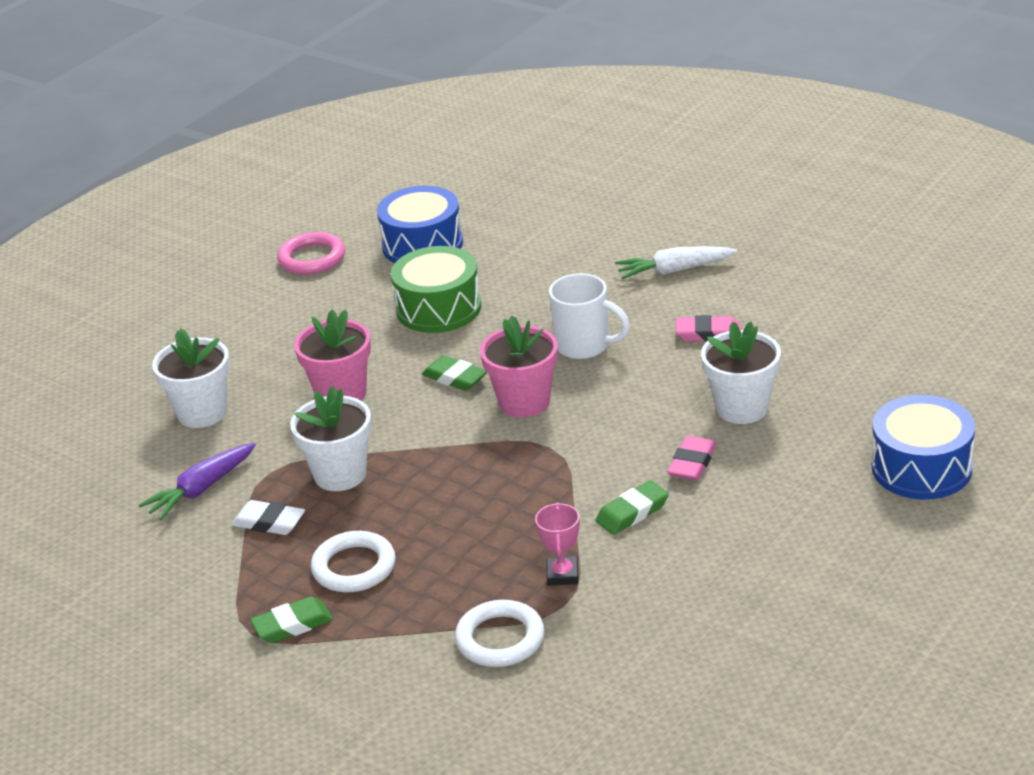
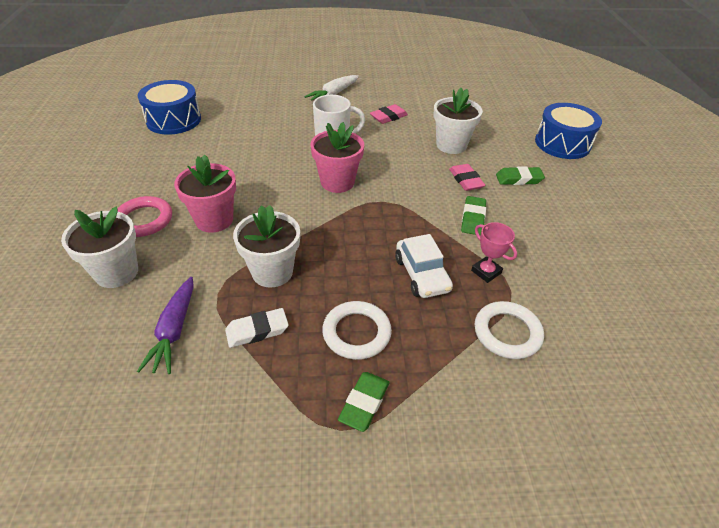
camera: 45 degrees left, 10 degrees up
(312, 258) = (103, 147): pink ring -> pink ring (144, 220)
(439, 308) = (223, 149): green drum -> none
(455, 378) = (279, 184): green eraser -> green eraser (518, 179)
(487, 545) = (422, 274): none -> white car

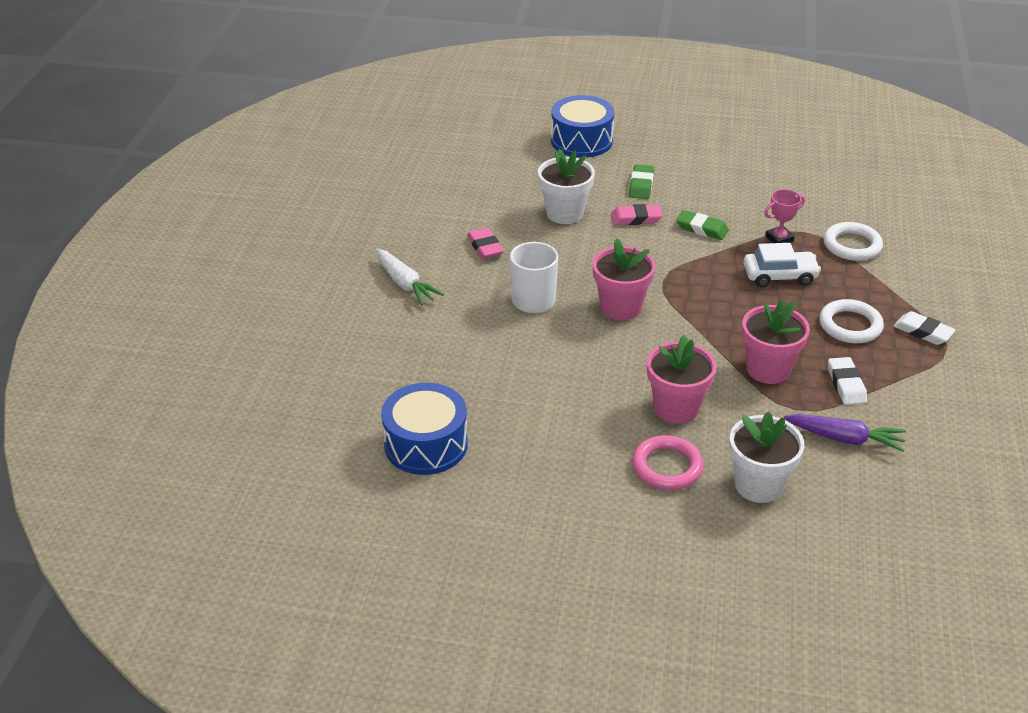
camera: 75 degrees left, 5 degrees down
(272, 272) = (768, 369): white flower pot -> pink flower pot
(364, 403) = (923, 332): green eraser -> white eraser

